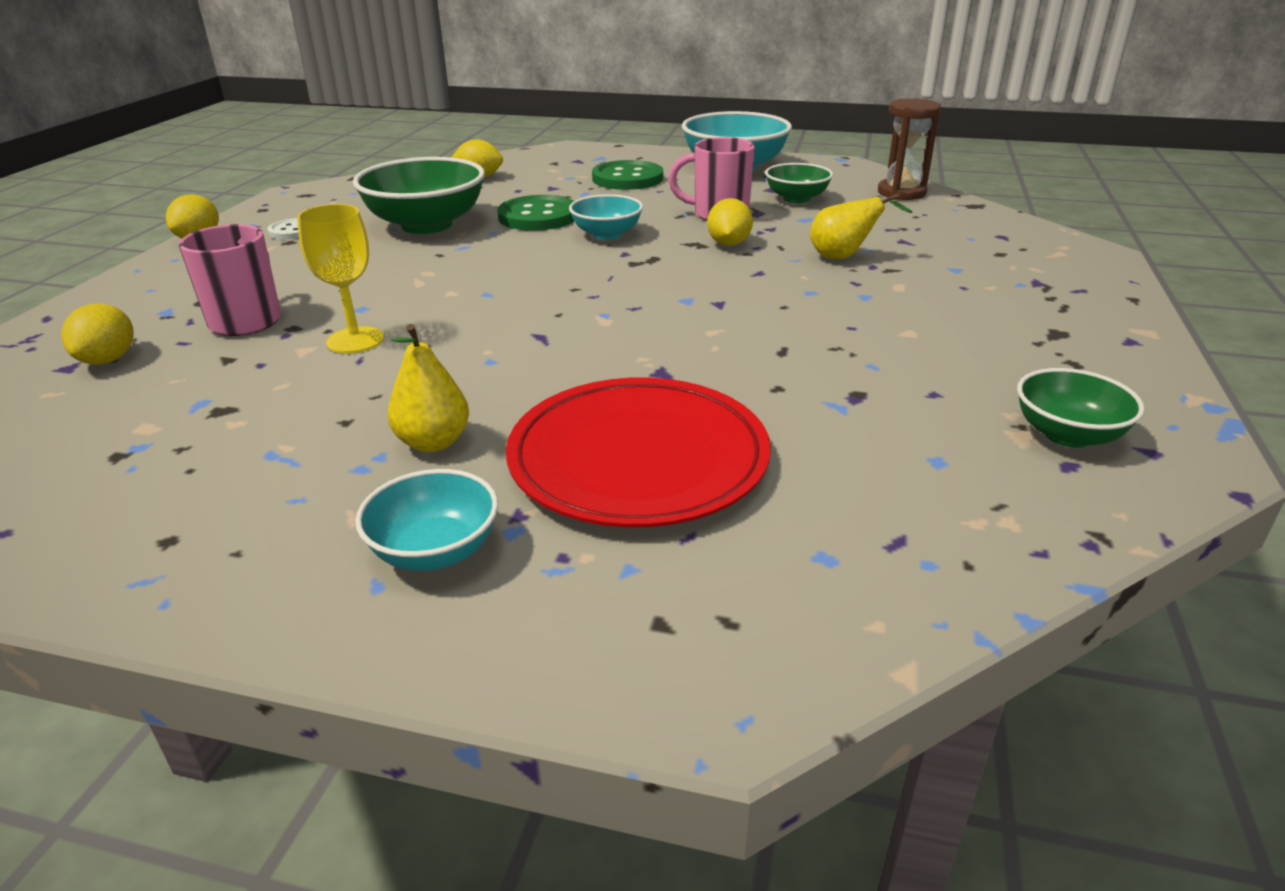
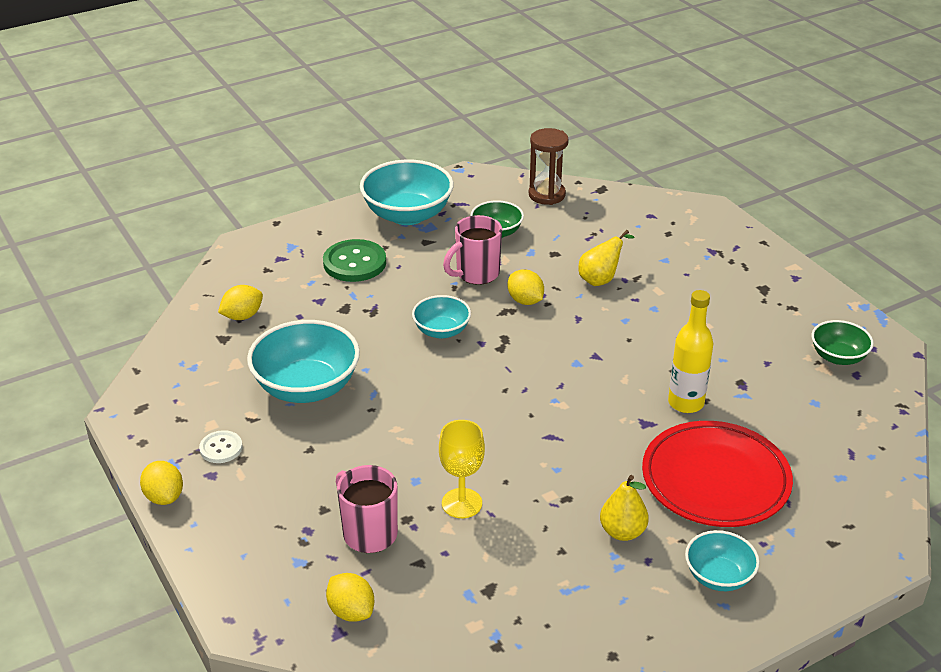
camera: 45 degrees left, 5 degrees up
(427, 225) = (307, 387): green bowl -> turquoise bowl
(538, 216) = (367, 337): green button -> none
(745, 379) = (686, 403): none -> yellow bottle

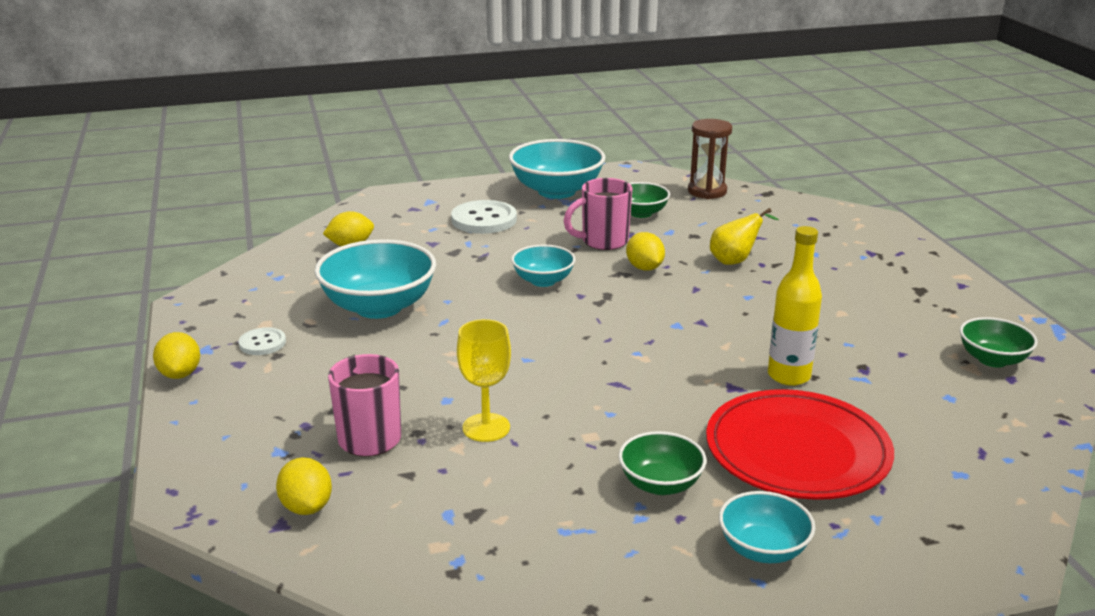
camera: 15 degrees right, 10 degrees down
(354, 263) = (484, 220): green button -> white button
(622, 532) = (660, 484): yellow pear -> green bowl

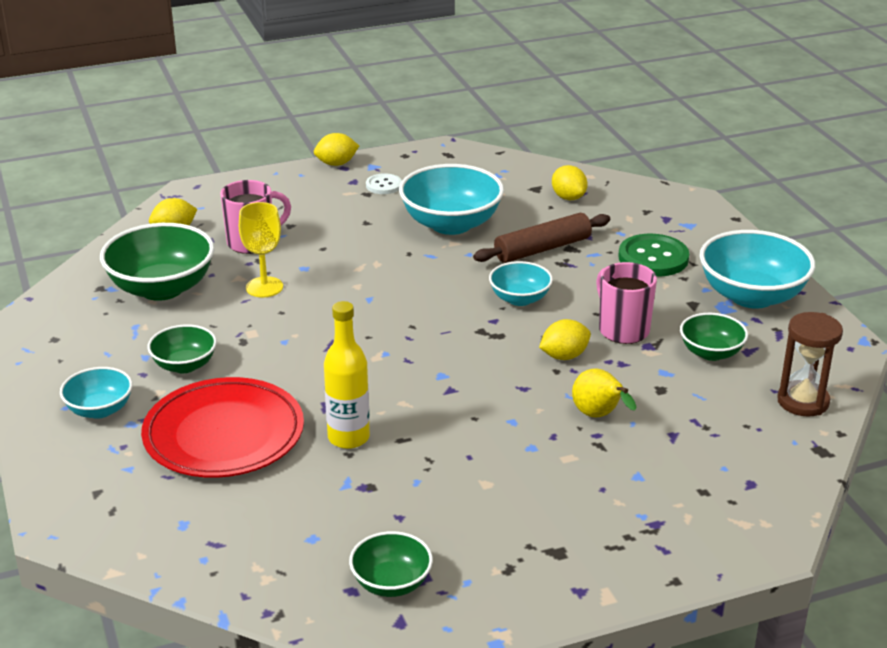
camera: 85 degrees right, 5 degrees up
(451, 264) = (542, 249): none -> brown rolling pin
(469, 511) = (161, 288): none -> green bowl
(484, 220) = (653, 258): white button -> green button

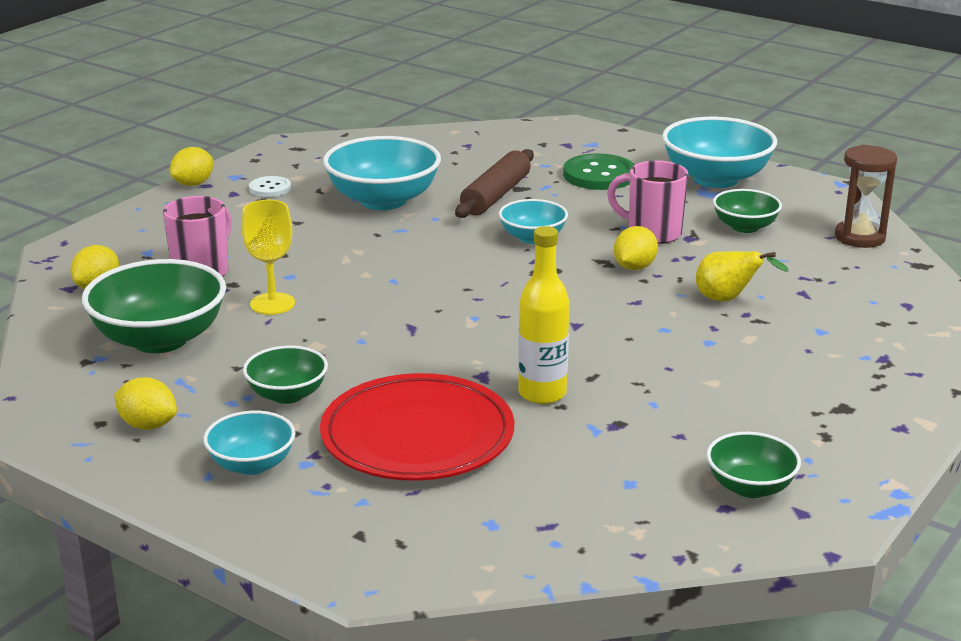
camera: 35 degrees left, 5 degrees down
(568, 197) = (460, 151): yellow lemon -> yellow lemon (148, 425)

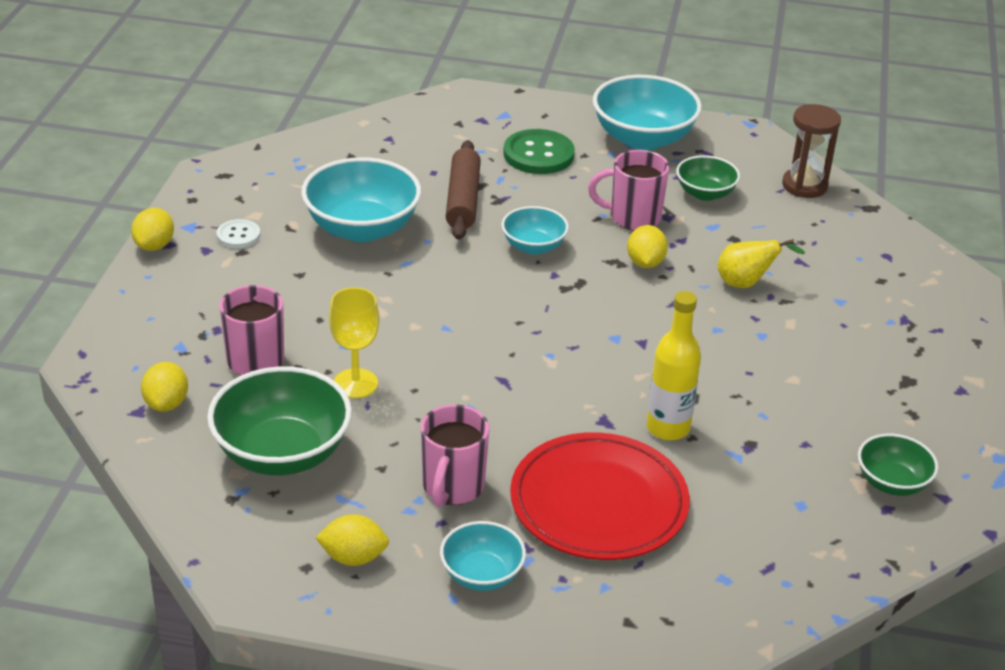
camera: 25 degrees left, 10 degrees up
(287, 395) = (452, 488): green bowl -> pink mug

